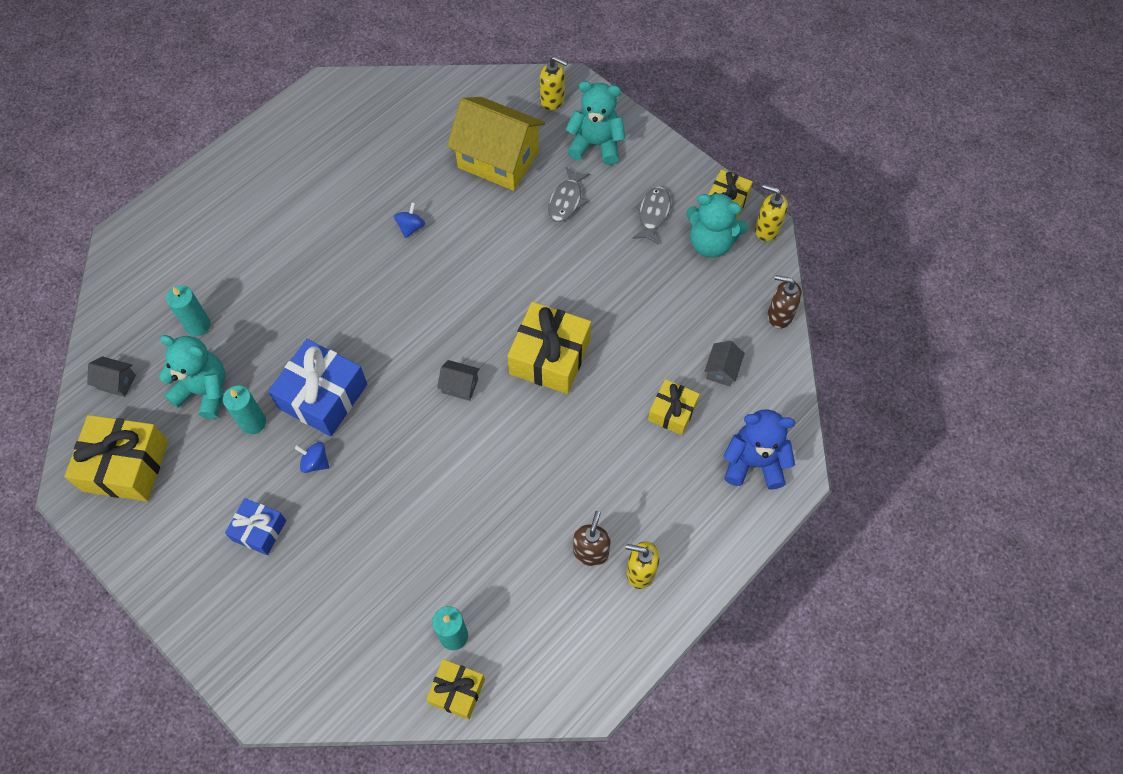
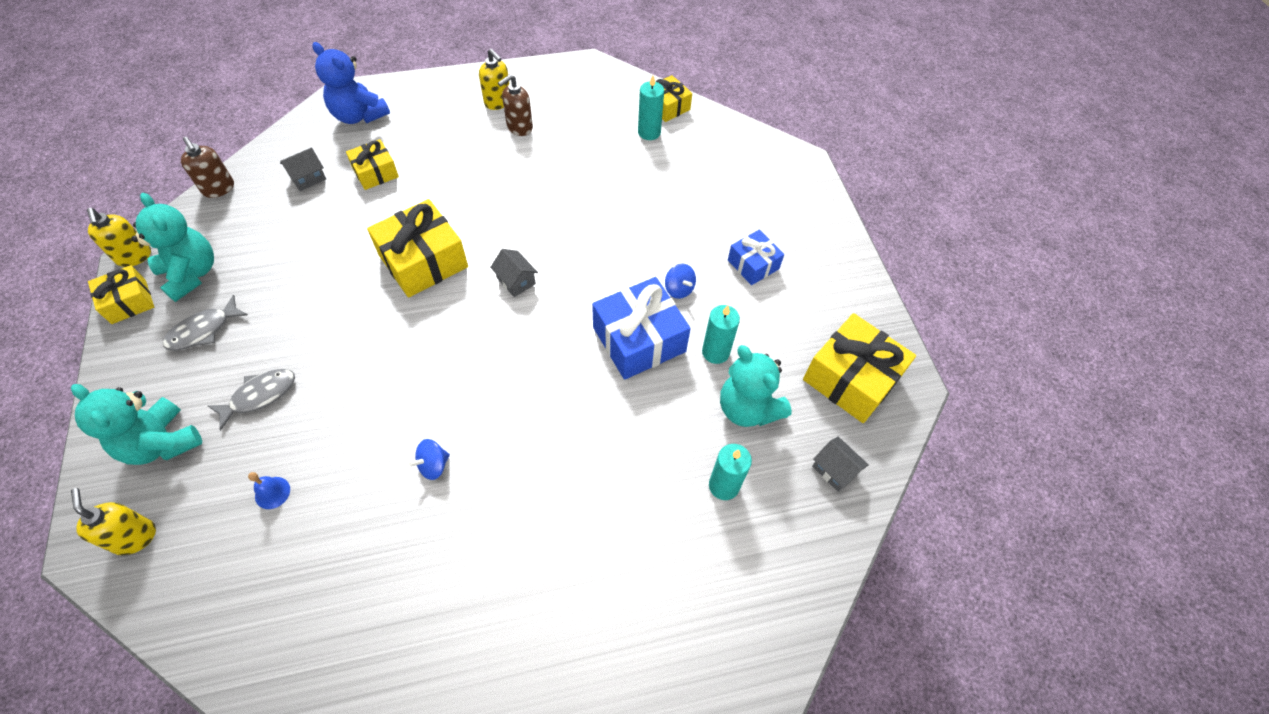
camera: 150 degrees left, 5 degrees down
(498, 159) = (272, 492): yellow house -> blue bell

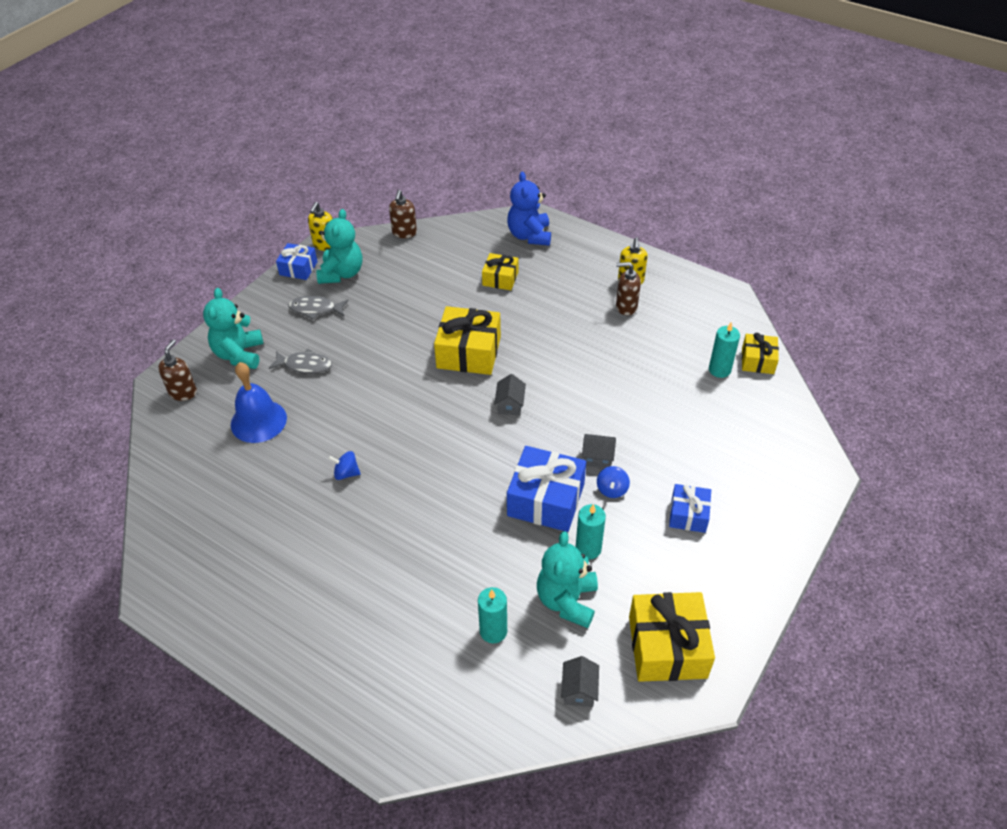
camera: 50 degrees right, 10 degrees down
(129, 301) = (298, 268): yellow gift -> blue gift
(135, 537) = (183, 392): yellow soap dispenser -> brown soap dispenser
(272, 492) = (258, 421): blue bell -> blue bell, size x2.25
(308, 178) = (458, 257): grey house -> grey house (597, 457)

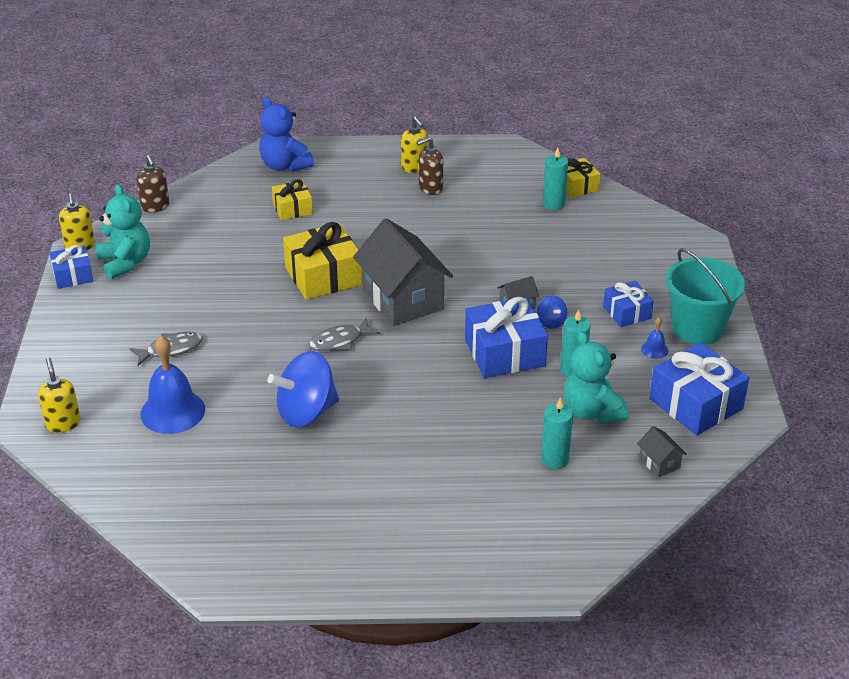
camera: 35 degrees left, 10 degrees down
(183, 392) = (63, 423): brown soap dispenser -> yellow soap dispenser
(239, 354) = (90, 369): turquoise teddy bear -> none
(315, 309) = (131, 301): grey fish -> grey fish (339, 341)
(346, 473) = (306, 412): blue spinning top -> blue spinning top, size x2.19
(510, 404) = (403, 299): grey house -> grey house, size x2.39
(667, 647) = (695, 404): yellow gift -> blue gift
(679, 567) = (654, 349): none -> blue bell
(740, 566) = (697, 328): none -> turquoise bucket

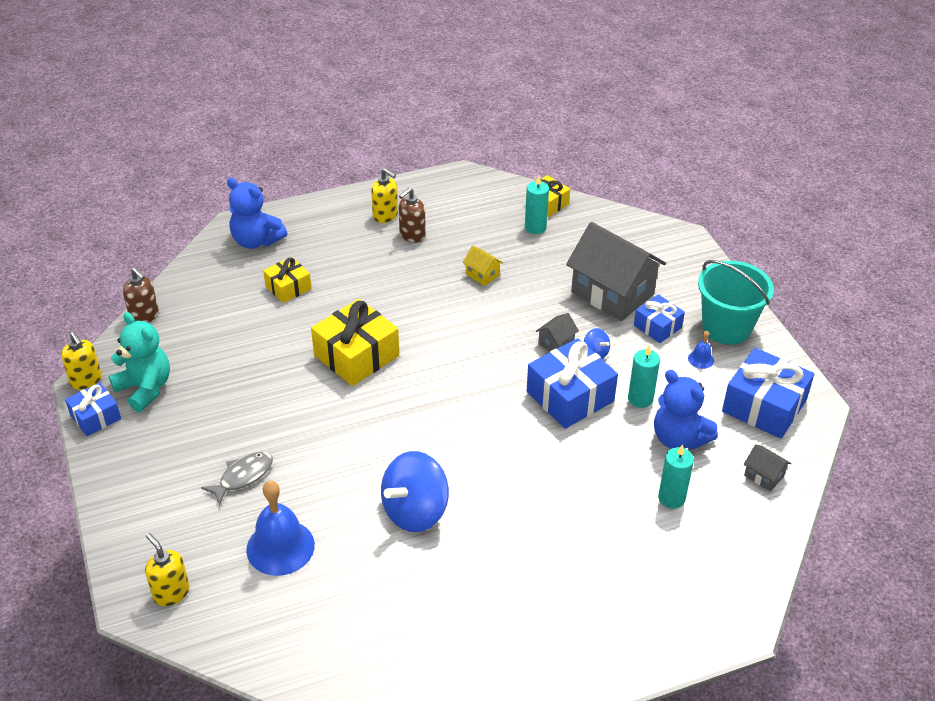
camera: 20 degrees left, 5 degrees up
(339, 341) = (408, 424): grey fish -> none
(403, 299) = (446, 362): grey house -> grey house (612, 293)
(479, 234) = (482, 275): none -> yellow house
(591, 411) = (679, 438): turquoise teddy bear -> blue teddy bear

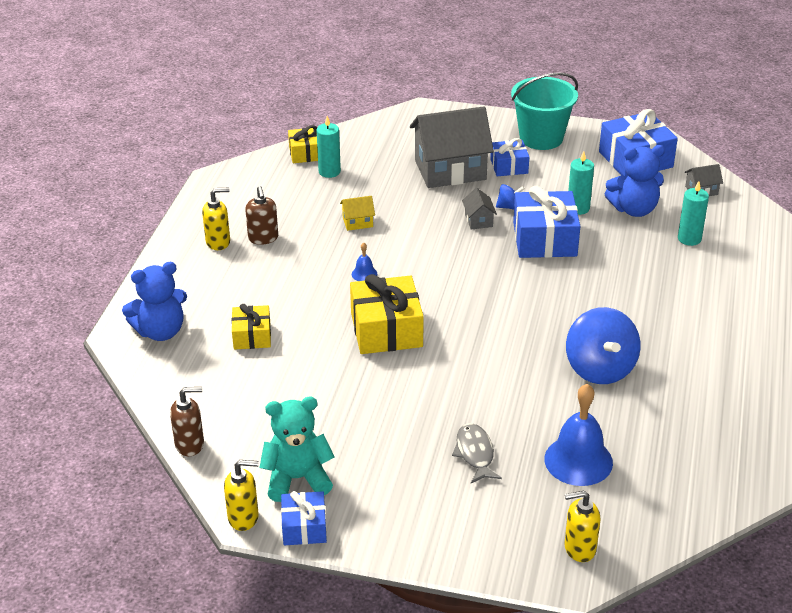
camera: 55 degrees left, 5 degrees down
(701, 359) = (563, 163): blue bell -> blue bell (364, 274)

